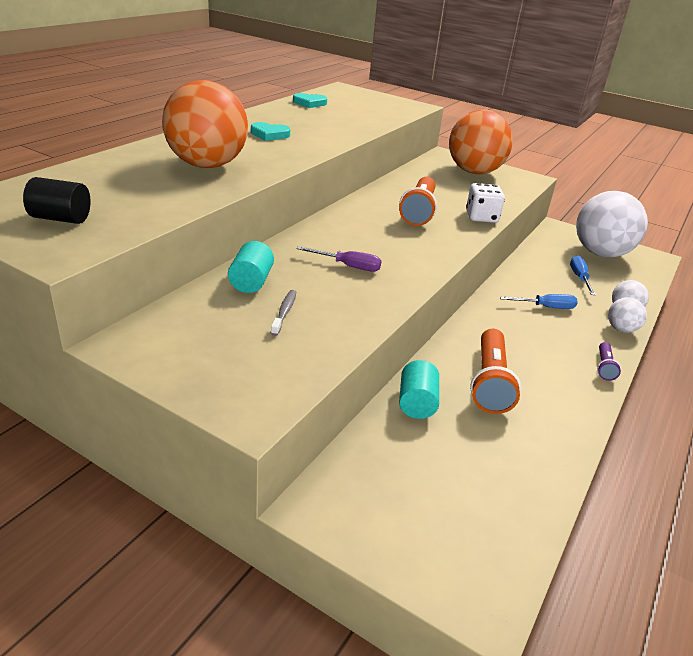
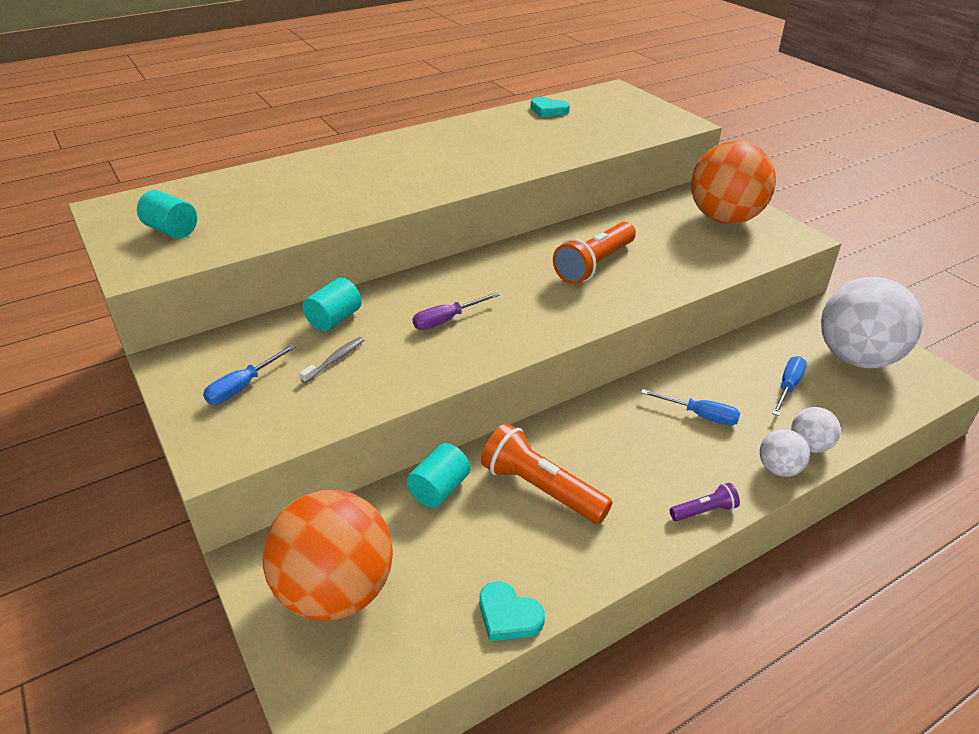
camera: 30 degrees right, 5 degrees up
(61, 219) = (171, 230): black cylinder -> turquoise cylinder
(207, 165) = (354, 185): orange ball -> orange ball (336, 591)
(219, 351) = (243, 386): none -> blue screwdriver
(269, 134) = (457, 151): turquoise heart -> turquoise heart (508, 615)
(348, 266) = (447, 320): purple screwdriver -> purple screwdriver turned 105 degrees clockwise
(481, 217) = (668, 285): white dice -> none
(490, 382) = (541, 489): orange flashlight -> orange flashlight turned 90 degrees clockwise
(604, 367) = (704, 511): purple flashlight -> purple flashlight turned 150 degrees counterclockwise

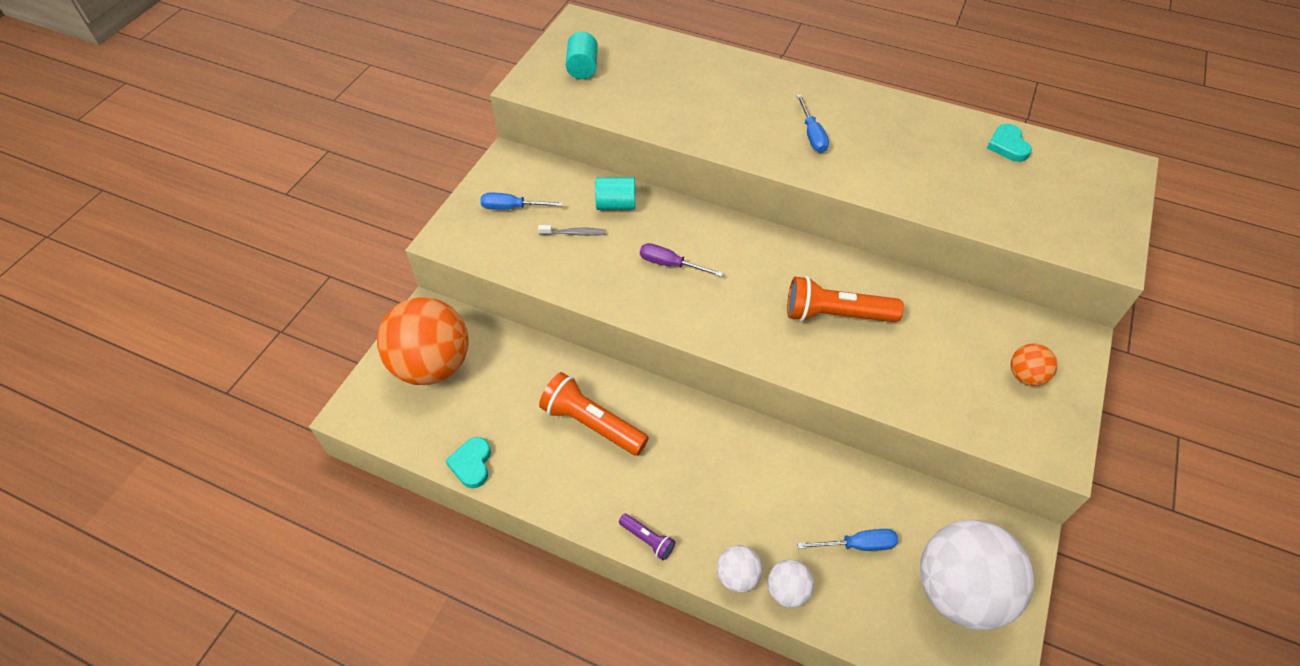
camera: 55 degrees right, 15 degrees up
(439, 489) = (548, 366): turquoise cylinder -> none
(541, 489) = (592, 424): orange flashlight -> orange flashlight turned 60 degrees counterclockwise
(700, 415) = (758, 491): blue screwdriver -> blue screwdriver (812, 135)
(724, 219) = (1025, 376): orange ball -> orange ball, size x0.45

